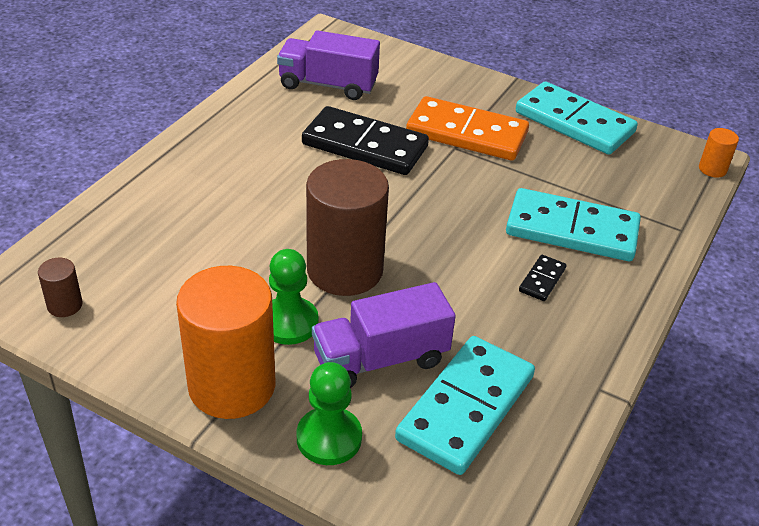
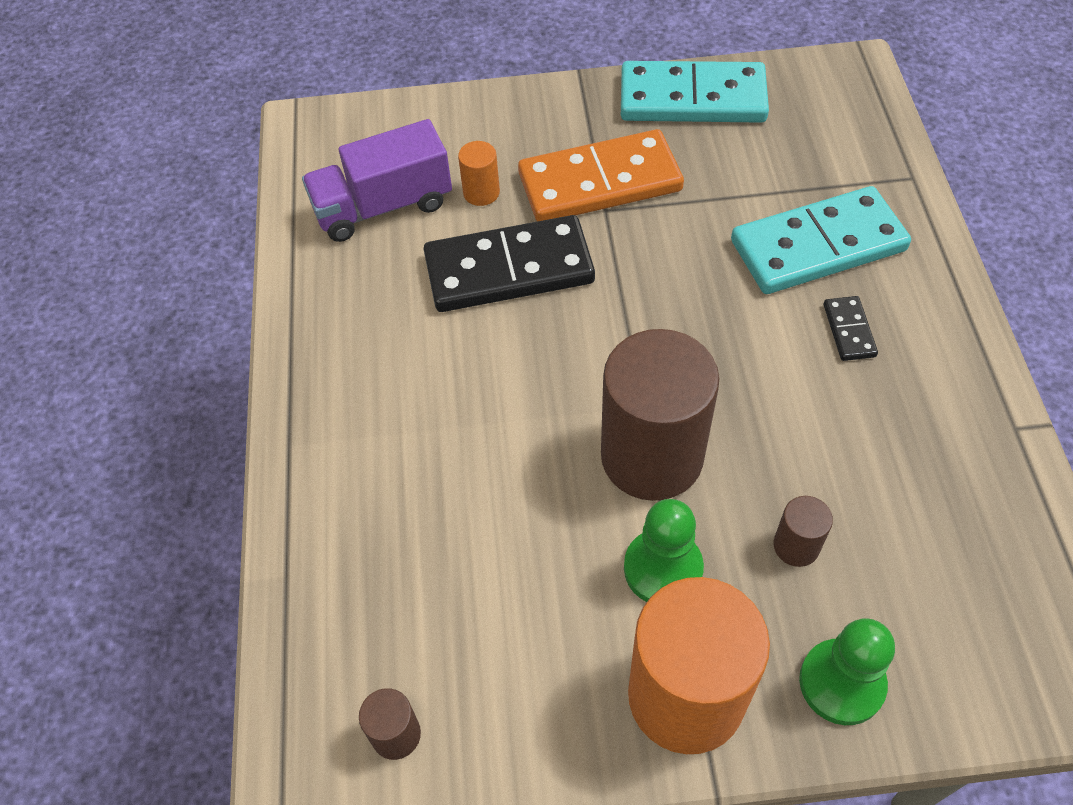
camera: 30 degrees left, 15 degrees up
(380, 359) = (796, 546): purple truck -> brown cylinder
(466, 408) = (927, 543): turquoise domino -> none
(712, 169) = (872, 80): orange cylinder -> orange cylinder (481, 192)

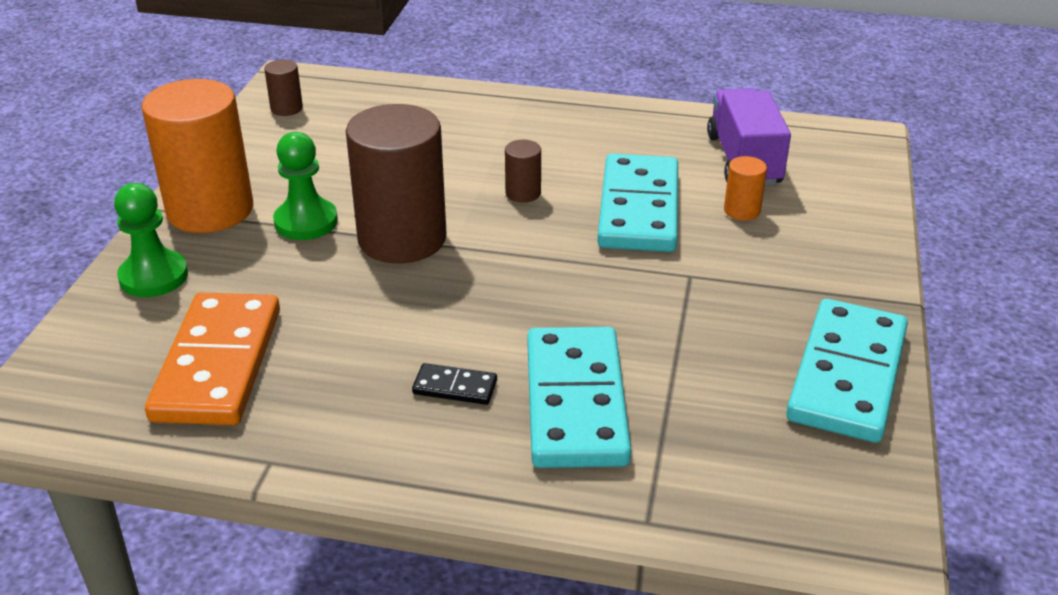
camera: 105 degrees right, 20 degrees down
(509, 269) = (639, 209): black domino -> turquoise domino
(600, 182) = (730, 280): orange domino -> orange domino (217, 364)
(796, 546) = (270, 287): brown cylinder -> brown cylinder (523, 193)

